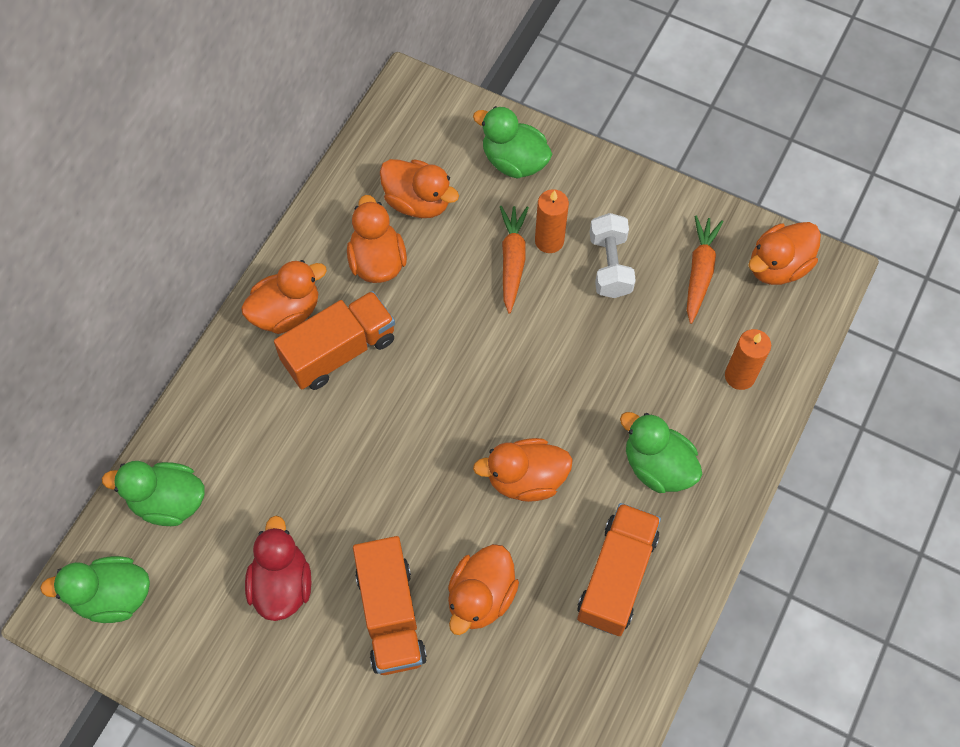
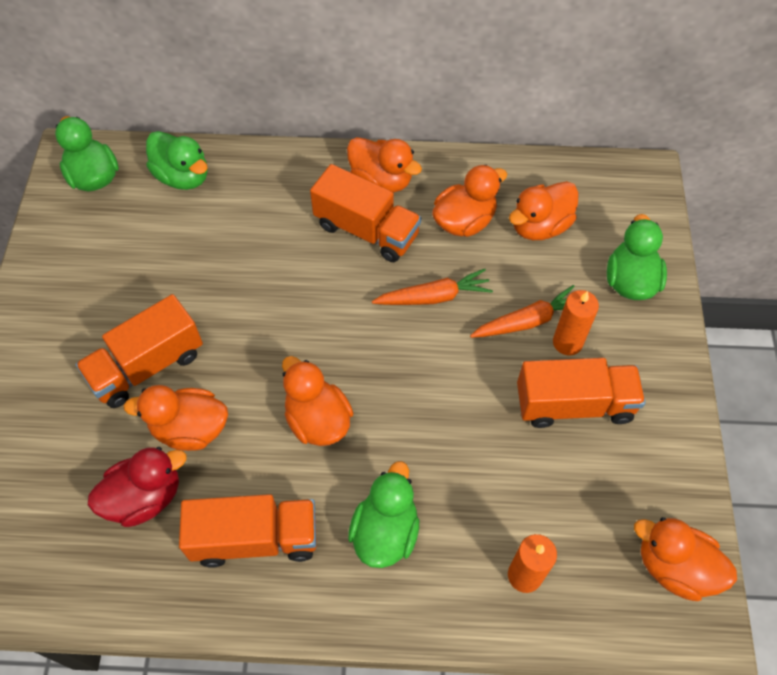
camera: 65 degrees right, 5 degrees down
(168, 501) = (183, 176): green duck -> green duck turned 150 degrees clockwise
(282, 584) = (144, 278): red duck -> red duck (145, 497)
(418, 202) = (540, 226): orange duck -> orange duck turned 45 degrees clockwise
(610, 265) = (574, 404): white dumbbell -> orange truck
(699, 272) = (619, 490): orange carrot -> orange carrot (434, 297)

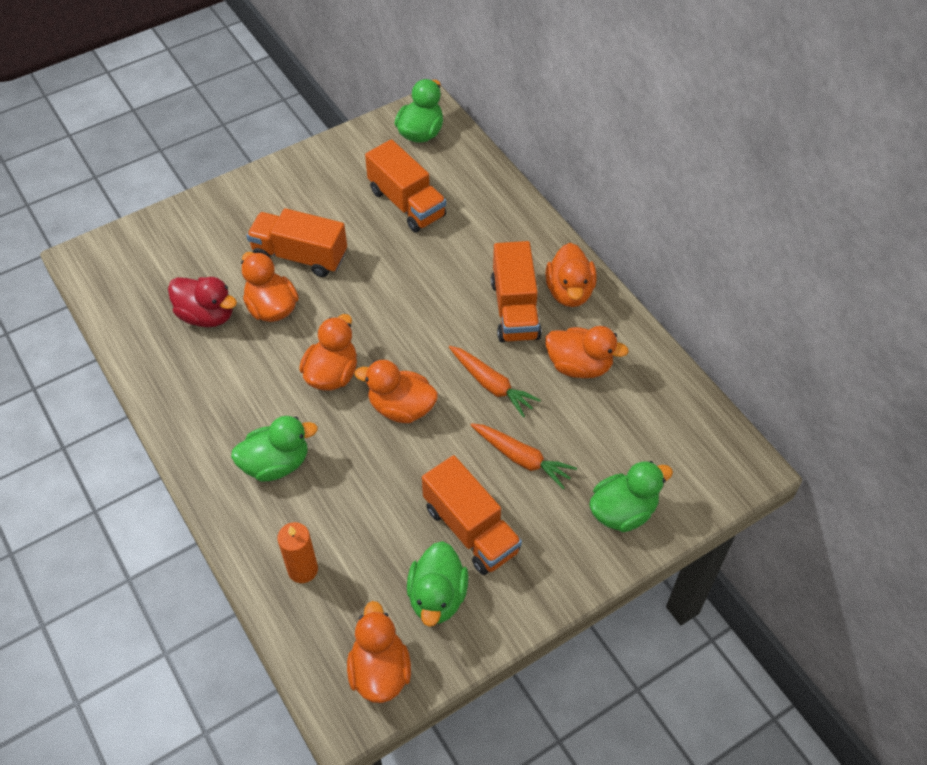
camera: 55 degrees right, 5 degrees down
(183, 176) = (465, 178): green duck -> green duck (437, 596)
(255, 538) = (220, 392): orange truck -> orange truck (406, 203)
(540, 226) = (621, 419): orange duck -> orange duck (401, 408)
(567, 342) = (524, 496): orange candle -> none

